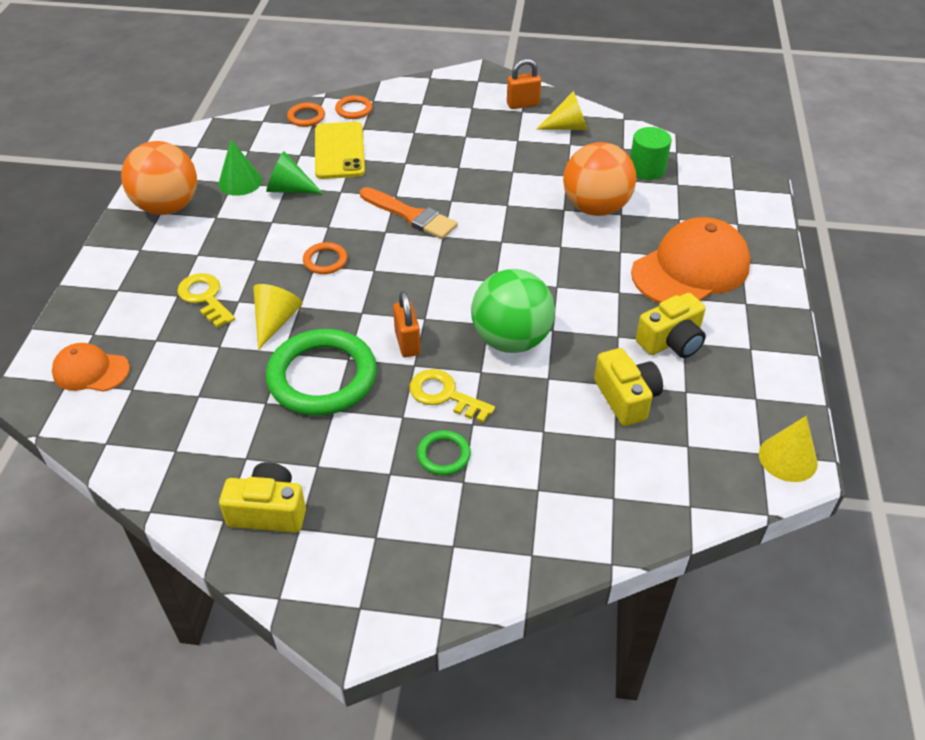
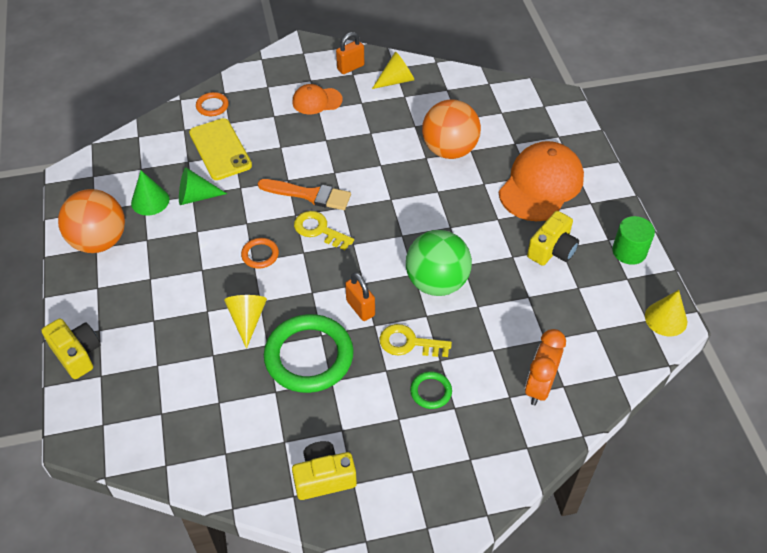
camera: 20 degrees left, 5 degrees up
(91, 371) = (118, 408): orange cap -> orange cap (316, 101)
(205, 297) = (178, 316): yellow key -> yellow key (319, 230)
(306, 117) = (175, 123): orange ring -> none
(581, 489) = (539, 386): none -> orange clock
(626, 398) = (540, 305): yellow camera -> yellow camera (77, 354)
(647, 169) = (473, 104): green cylinder -> green cylinder (629, 251)

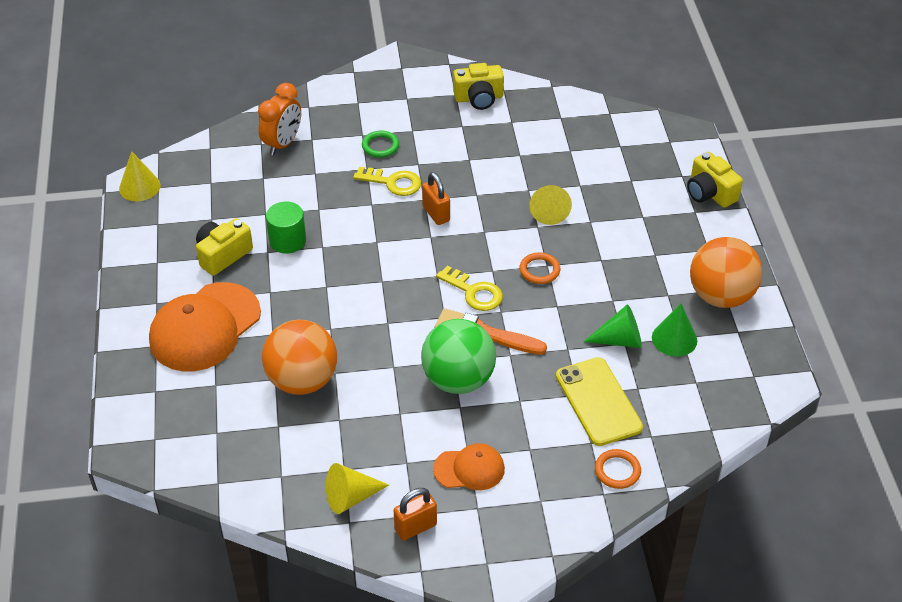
camera: 175 degrees left, 5 degrees down
(309, 356) = (489, 178): green ring -> none
(437, 282) = (354, 232): green ball -> green ball (458, 379)
(629, 251) = (141, 248): green cylinder -> green cylinder (287, 240)

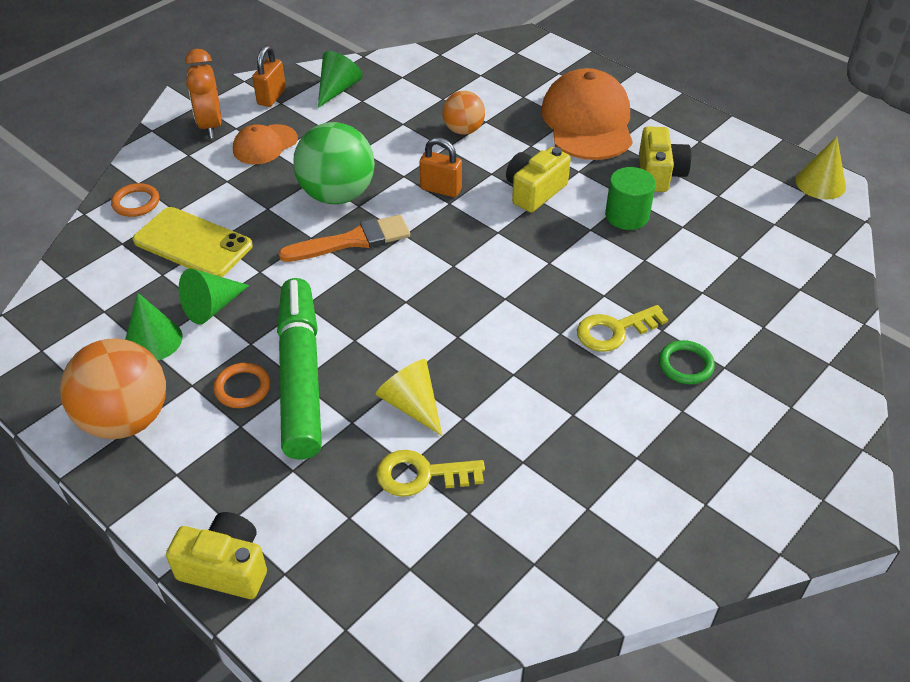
camera: 140 degrees right, 0 degrees up
(283, 144) = (779, 301): orange clock -> orange clock (210, 125)
(302, 380) = (463, 130): orange ball -> orange ball, size x0.58
(351, 497) = (337, 89): yellow cone -> green cone
(436, 214) = (528, 324): orange padlock -> orange padlock (441, 189)
(474, 292) = (400, 270): yellow key -> yellow key (421, 475)
(479, 98) = (670, 518): yellow camera -> yellow camera (534, 191)
(539, 270) = (357, 329): orange ring -> orange ring (242, 388)
(598, 262) = (301, 376): none -> green marker

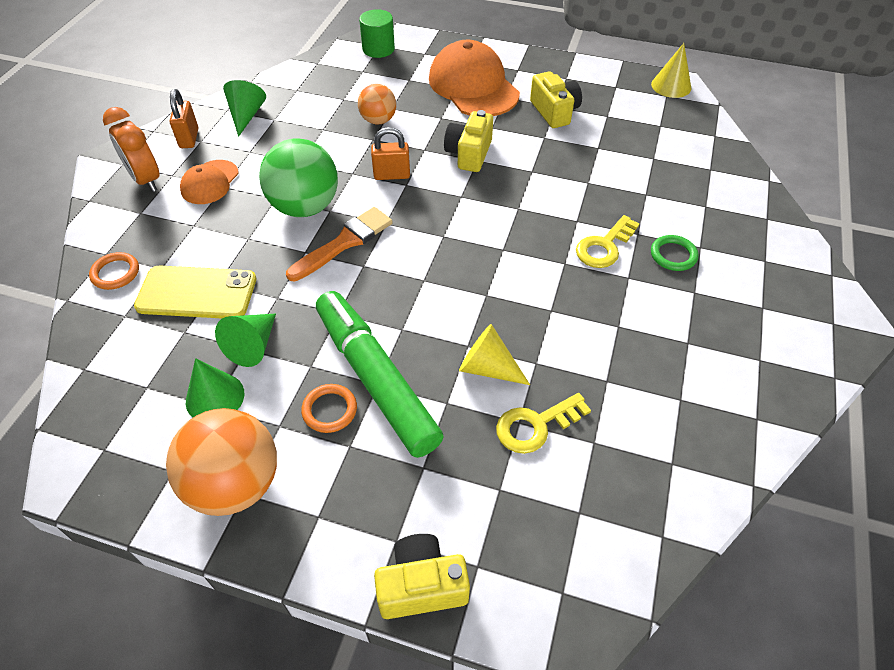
camera: 25 degrees left, 5 degrees up
(627, 216) = (552, 152): green cylinder -> green cylinder (378, 49)

